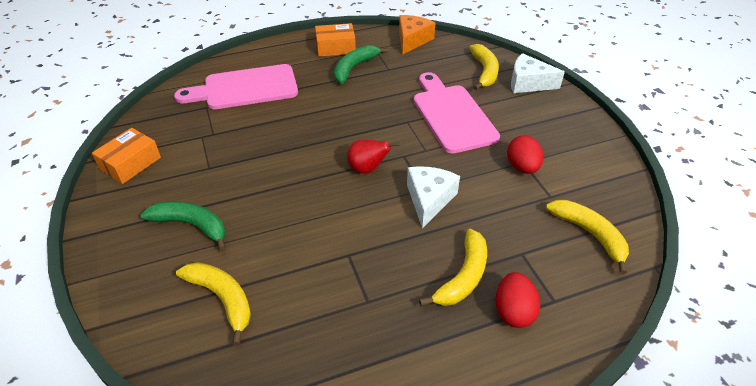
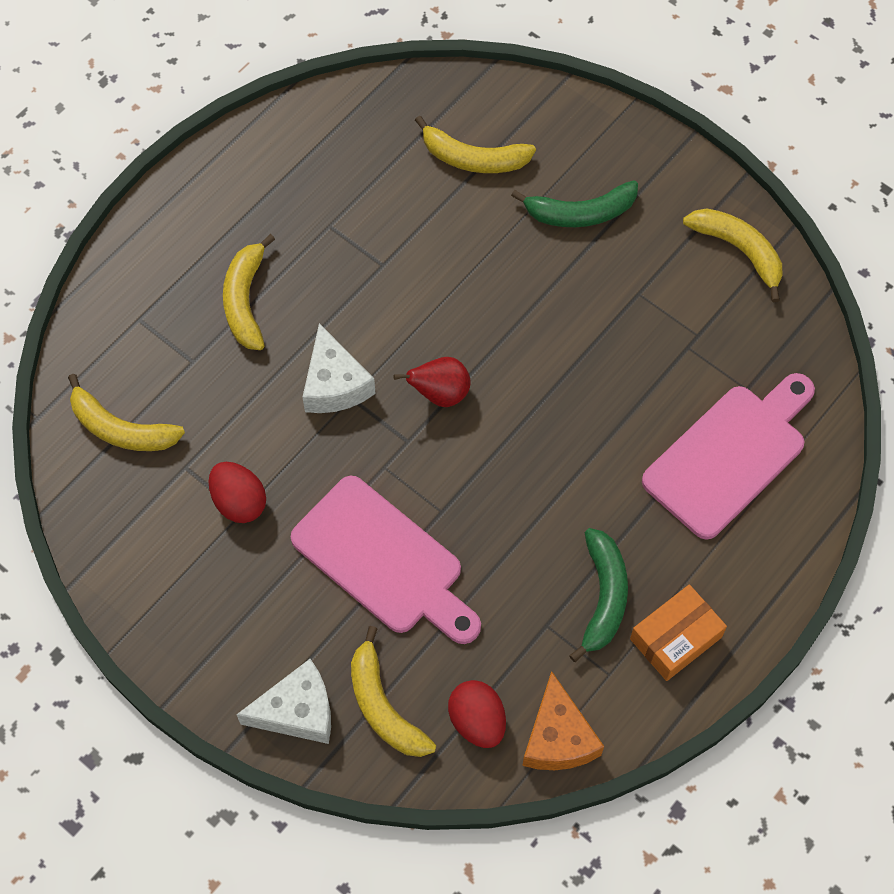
camera: 150 degrees right, 20 degrees up
(130, 163) = (739, 250): orange box -> yellow banana
(513, 311) = (177, 286): red egg -> red egg (477, 721)

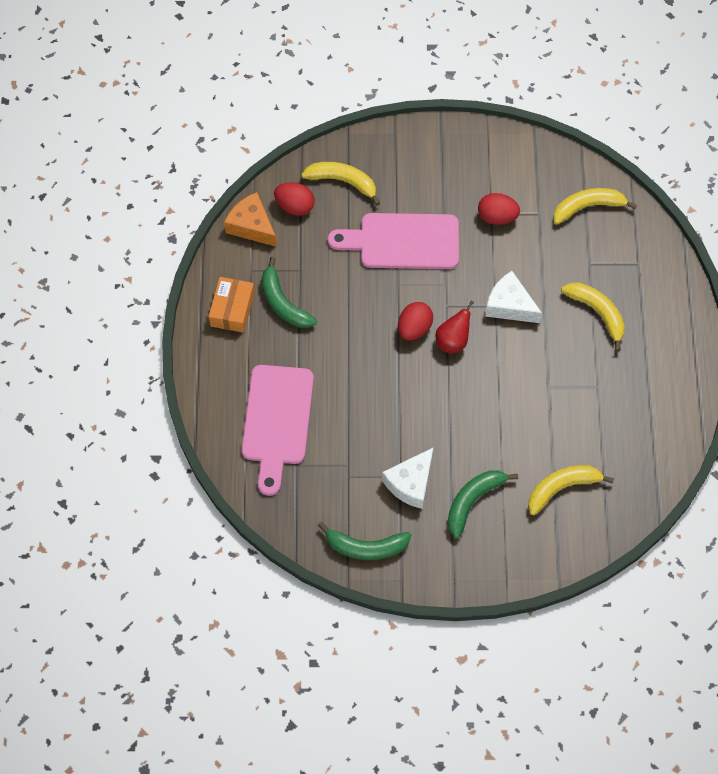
camera: 140 degrees right, 0 degrees up
(297, 711) = (379, 152): white cheese -> white cheese (411, 483)
(471, 442) = (414, 328): none -> red egg
(739, 250) = (366, 547): yellow banana -> green banana

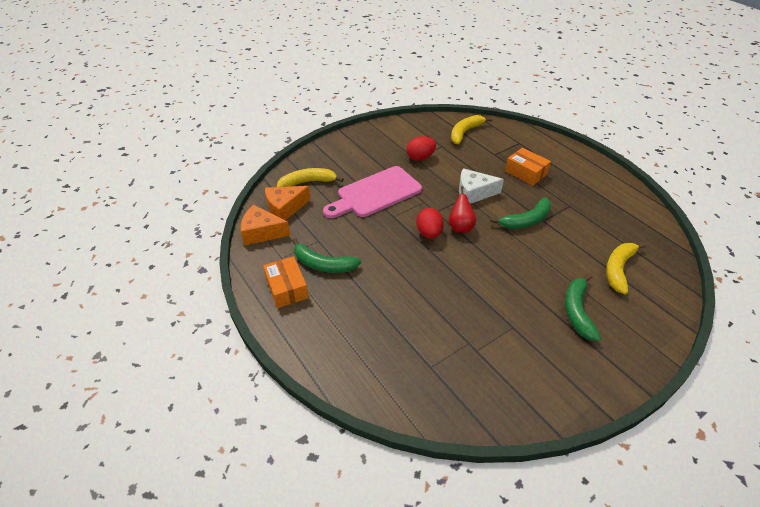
camera: 35 degrees left, 20 degrees down
(277, 421) = (387, 343): pink cutting board -> none
(295, 206) = (285, 208): red egg -> orange cheese
(366, 547) = (543, 394): green banana -> green banana (526, 220)
(411, 483) = (525, 326): white cheese -> none
(597, 313) = (525, 173): yellow banana -> orange box

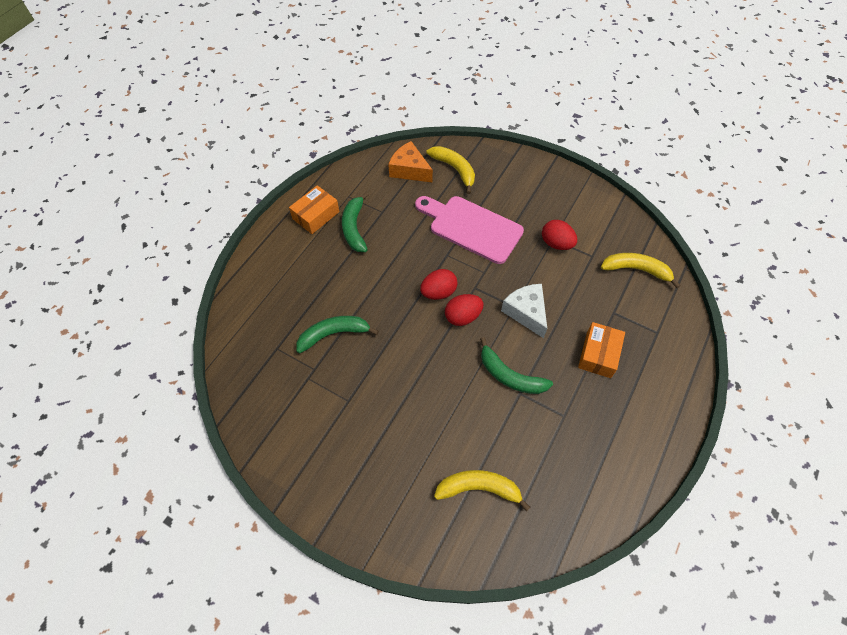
camera: 65 degrees right, 15 degrees up
(261, 232) = (370, 169): orange cheese -> none
(460, 227) = (462, 316): red pear -> red egg
(577, 311) = (394, 455): green banana -> green banana (333, 334)

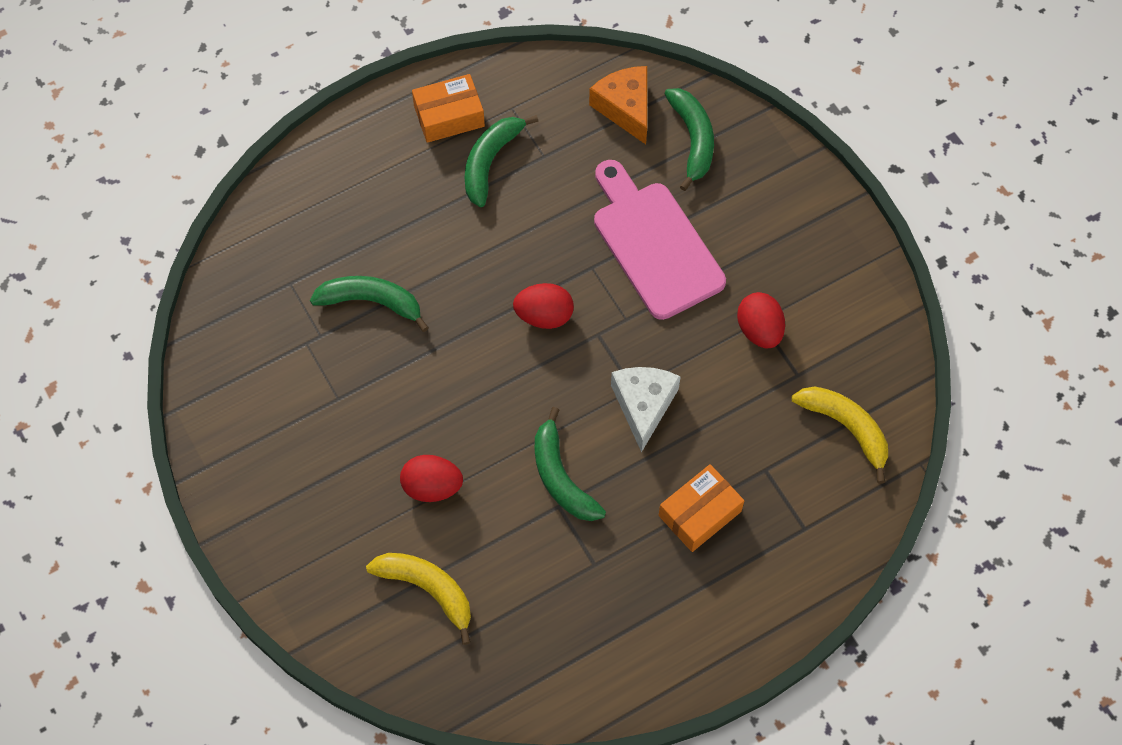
camera: 30 degrees right, 5 degrees up
(454, 169) = (693, 139): yellow banana -> green banana
(462, 316) = (554, 366): red egg -> red egg (432, 487)

